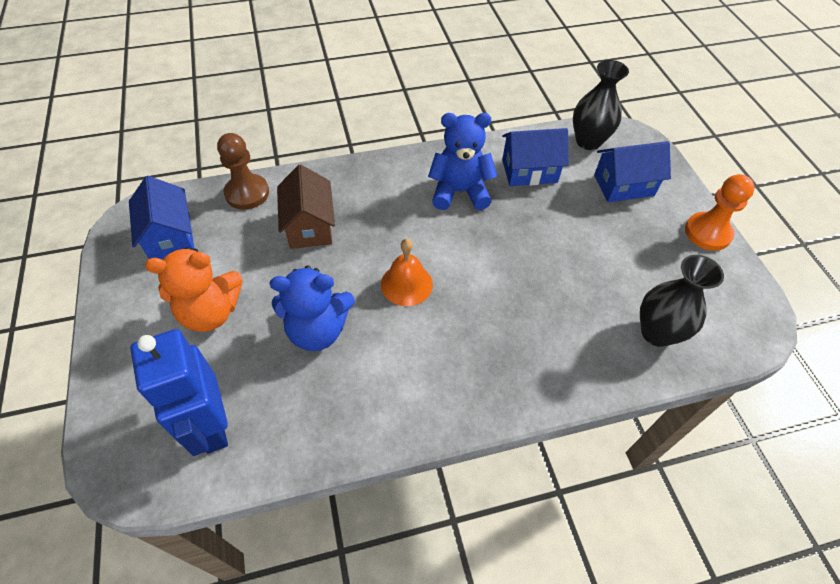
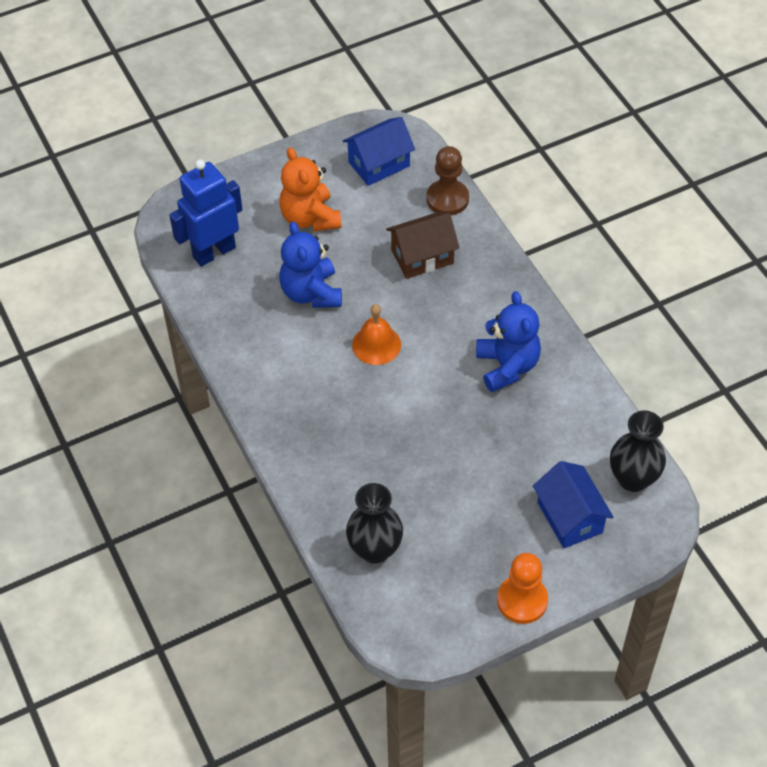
camera: 80 degrees right, 0 degrees up
(529, 171) = (560, 425): blue house -> none

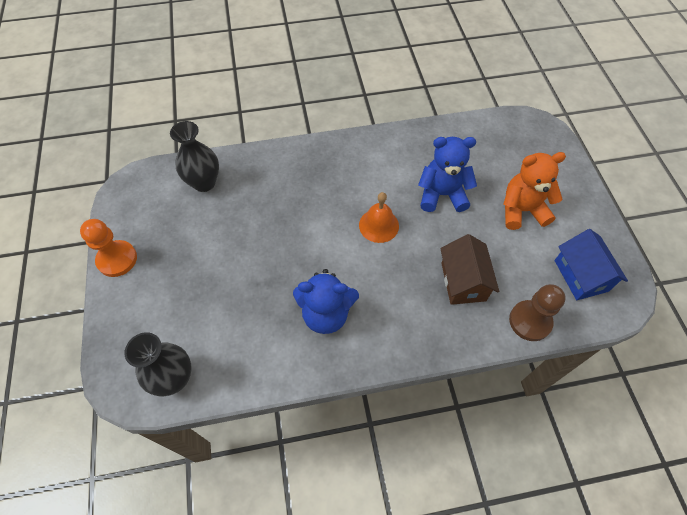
camera: 105 degrees right, 5 degrees up
(214, 252) = (496, 144): blue robot -> none
(570, 517) = (164, 315): blue house -> none

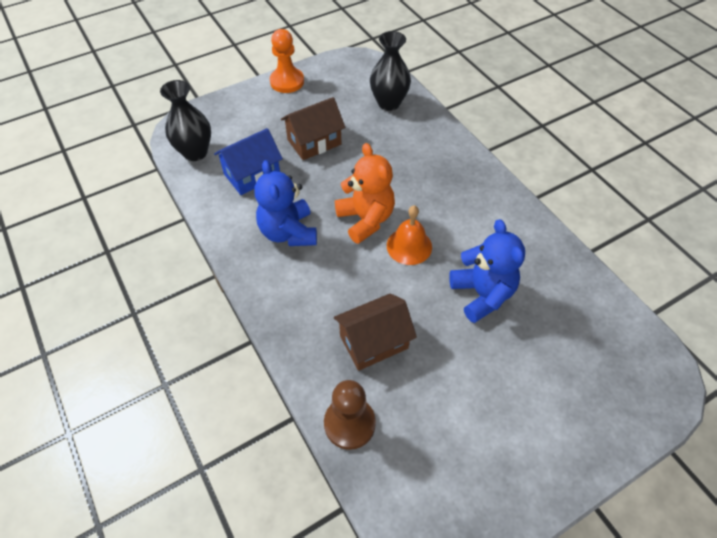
camera: 70 degrees right, 5 degrees down
(221, 260) = (314, 142): none -> brown house
(522, 210) = (506, 386): orange teddy bear -> orange teddy bear (366, 219)
(581, 275) = (440, 476): blue house -> blue house (252, 175)

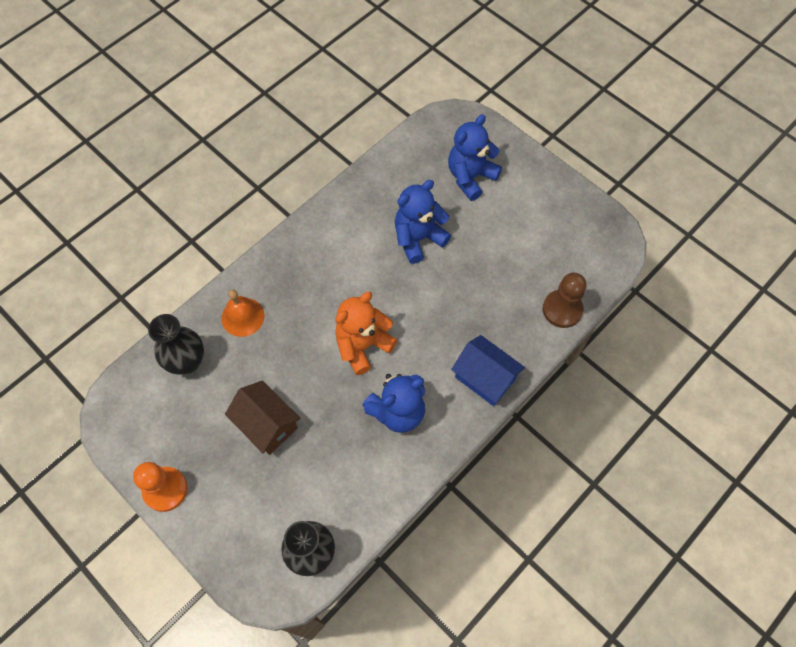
camera: 105 degrees left, 10 degrees up
(252, 175) = (331, 474): blue house -> blue house (485, 378)
(374, 342) = (489, 309): brown house -> none
(409, 246) = (384, 302): orange bell -> orange bell (243, 317)
(566, 373) = (470, 177): none -> blue teddy bear

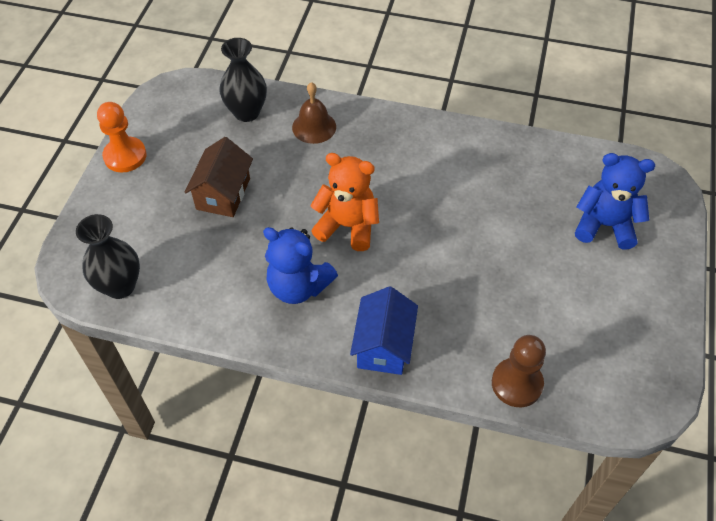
camera: 60 degrees right, 10 degrees down
(243, 317) = (314, 127): orange bell -> brown bell
(418, 238) = (496, 215): blue teddy bear -> none

